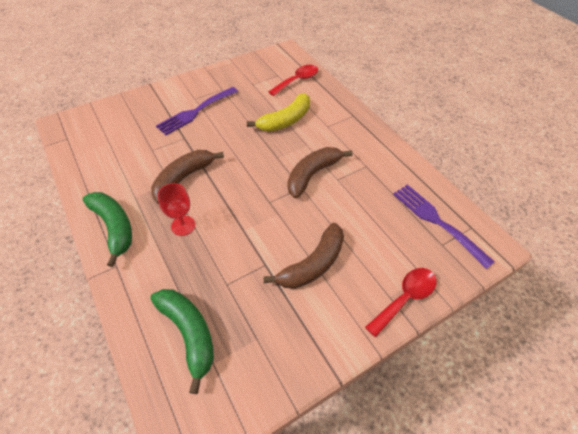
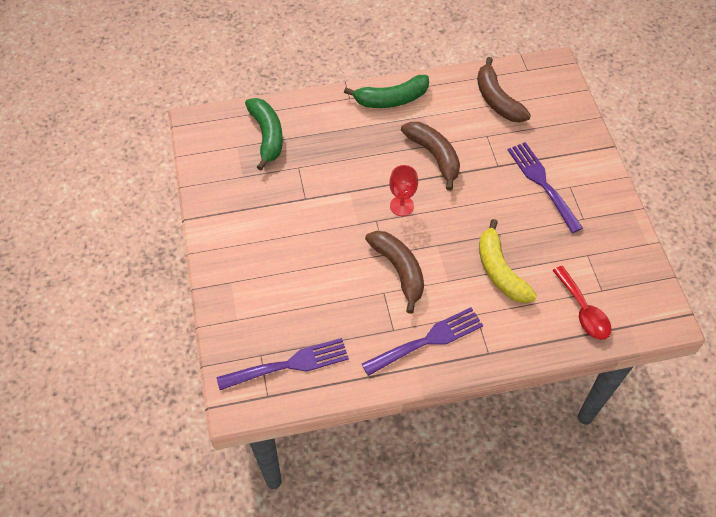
camera: 110 degrees right, 5 degrees up
(183, 225) = (373, 147): red goblet -> red goblet (401, 206)
(189, 333) = (267, 136): green banana -> green banana turned 90 degrees counterclockwise
(312, 264) = (289, 234): brown banana -> brown banana (497, 100)
(363, 146) = (427, 341): none -> purple fork
(405, 298) = (223, 293): red spoon -> none

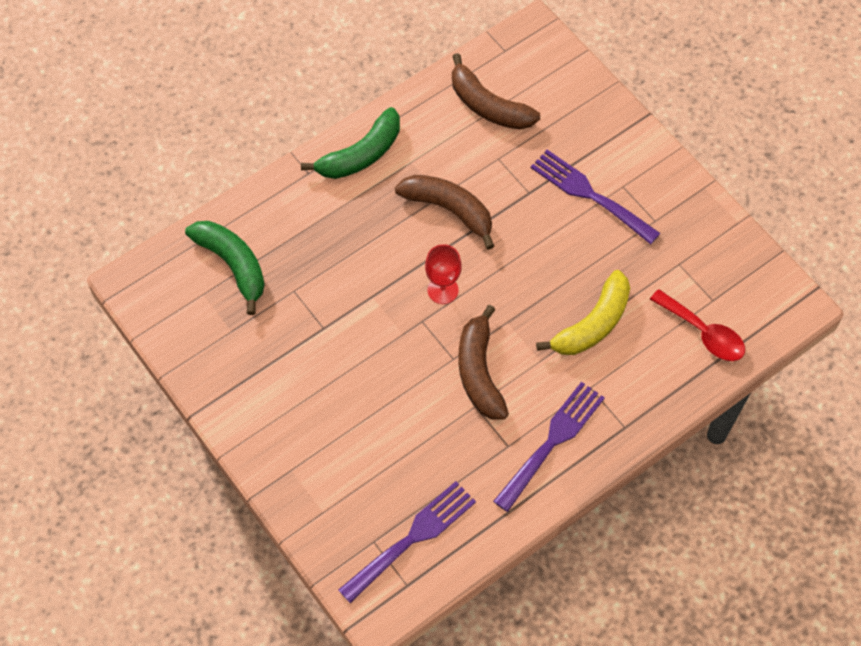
camera: 25 degrees left, 5 degrees up
(399, 270) = (479, 372): brown banana -> brown banana turned 135 degrees counterclockwise
(500, 271) = (592, 324): yellow banana -> yellow banana turned 90 degrees counterclockwise

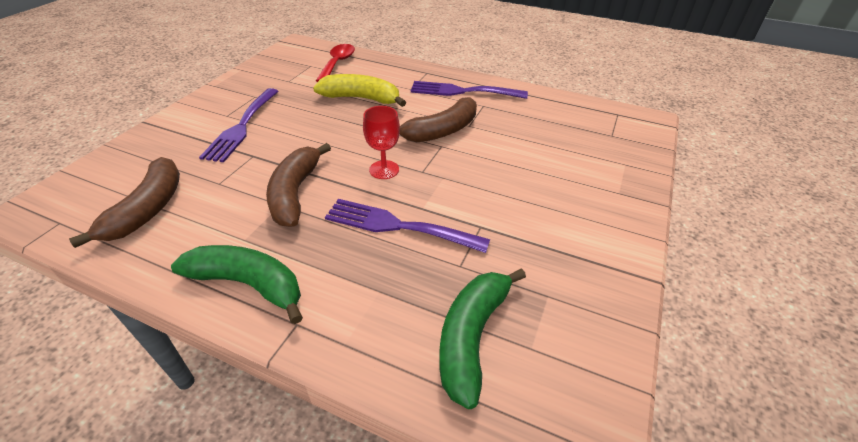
camera: 120 degrees left, 20 degrees down
(411, 539) = (589, 121): purple fork -> purple fork (399, 226)

